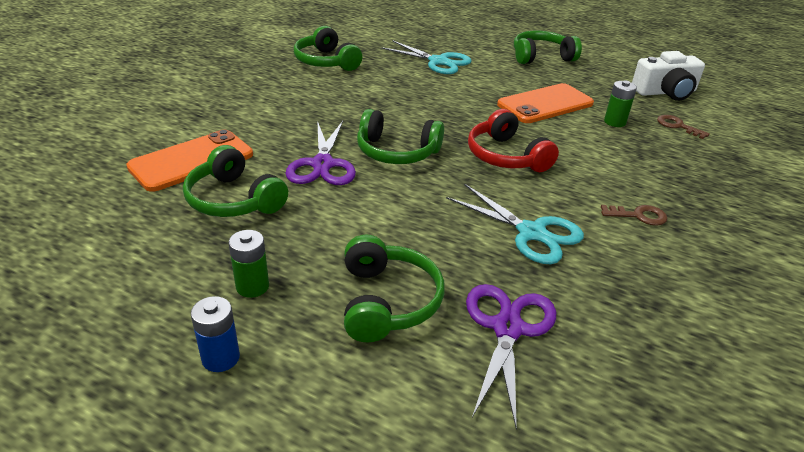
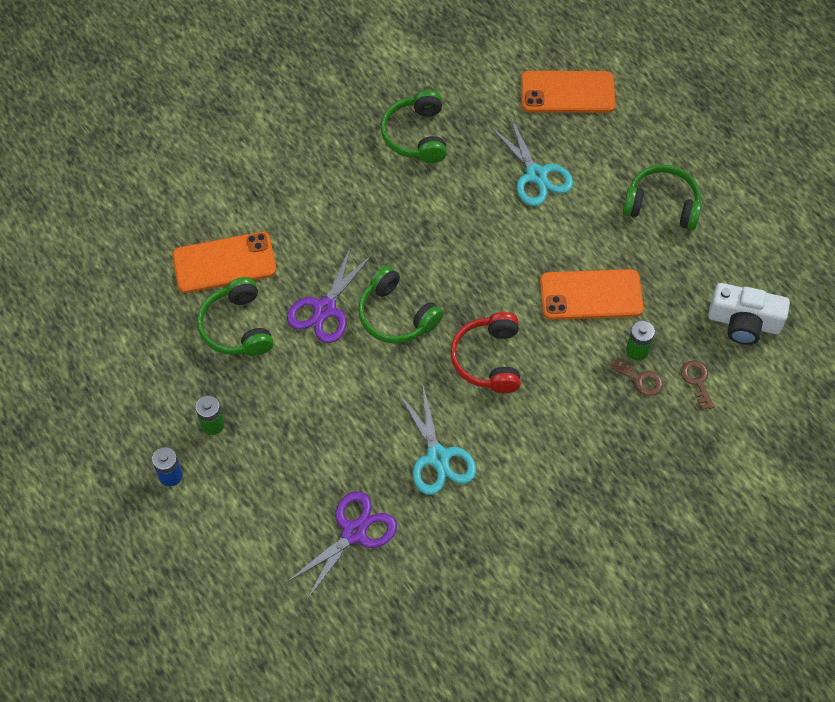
camera: 30 degrees right, 25 degrees up
(387, 301) = (291, 476): green headphones -> none
(422, 28) = (567, 92): none -> orange phone
(638, 216) = (540, 476): brown key -> brown key (640, 379)

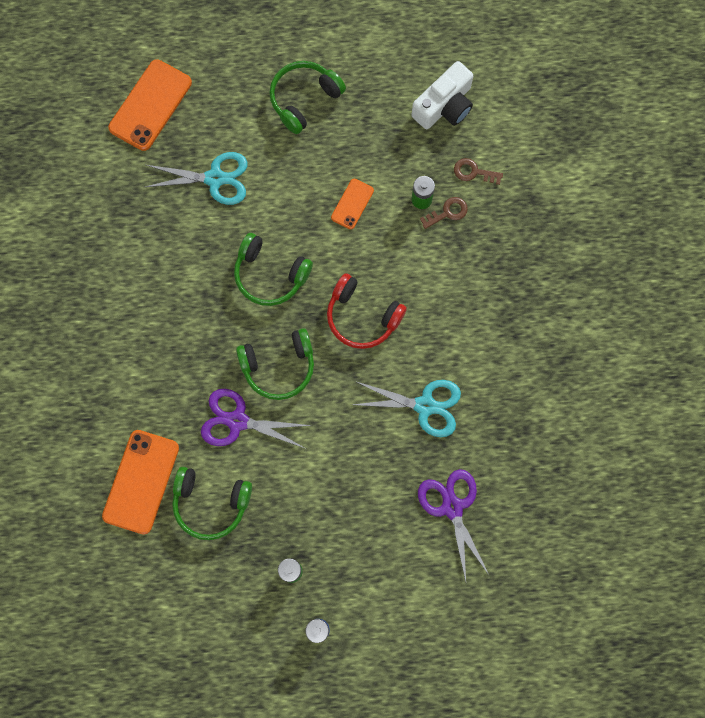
camera: 60 degrees left, 15 degrees up
(325, 309) = (237, 421): purple scissors -> purple scissors turned 135 degrees clockwise
(416, 135) = (113, 252): green headphones -> green headphones (270, 275)
(591, 295) = (352, 204): orange phone -> orange phone, size x0.54

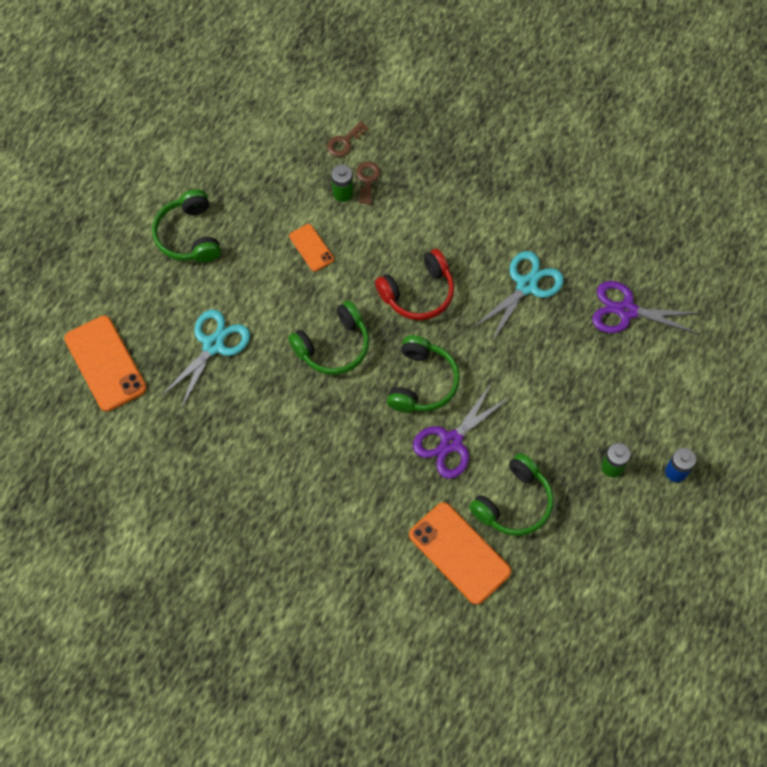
camera: 60 degrees left, 10 degrees down
(444, 106) = (271, 132): white camera -> none

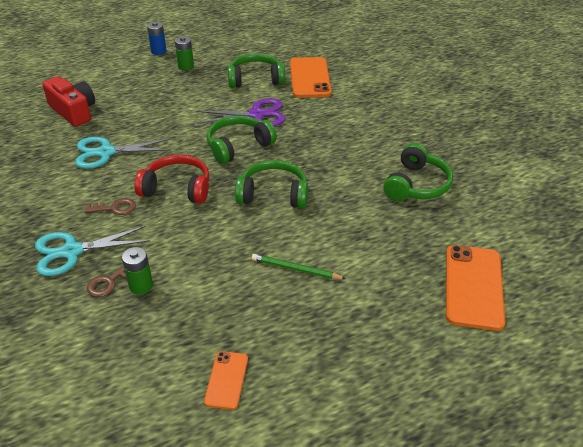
camera: 140 degrees left, 25 degrees down
(189, 235) = (311, 342): green headphones -> green headphones (417, 185)
(213, 345) = (365, 246): turquoise scissors -> turquoise scissors (72, 251)
(248, 284) = (296, 269): none -> green pencil
(311, 248) = (216, 262): orange phone -> orange phone (227, 380)
(344, 142) = (84, 326): brown key -> brown key (115, 208)
(626, 311) = (73, 111): purple scissors -> red camera

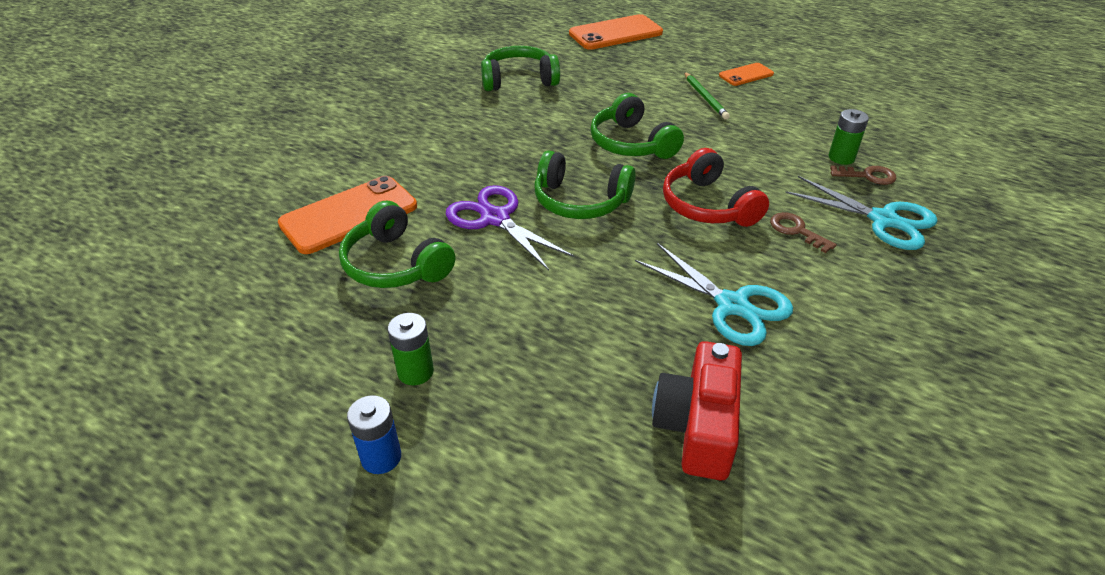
camera: 125 degrees left, 0 degrees up
(227, 380) = (837, 86): orange phone -> orange phone (746, 75)

